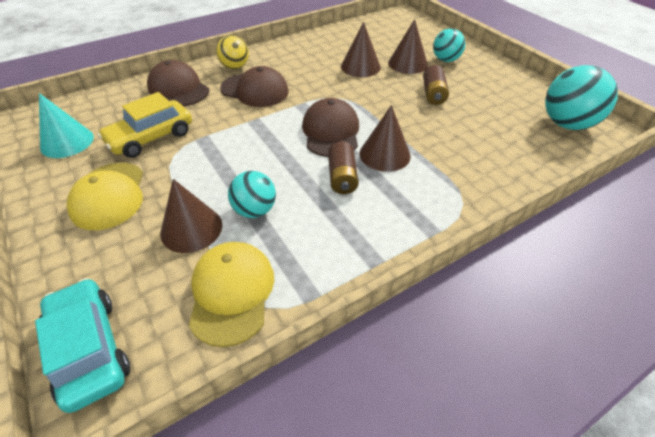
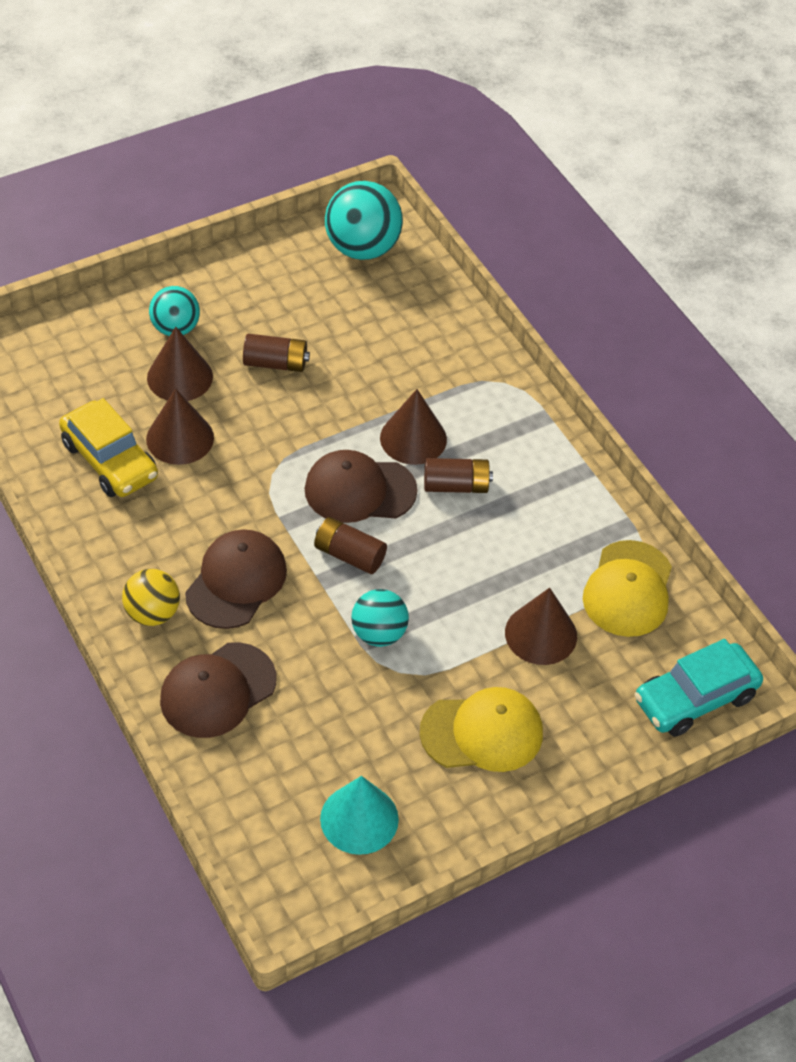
camera: 90 degrees left, 5 degrees up
(151, 137) = (356, 707): yellow car -> yellow car (110, 460)
(232, 293) = (628, 589): yellow cap -> yellow cap turned 75 degrees counterclockwise
(255, 210) = (511, 573): turquoise ball -> turquoise ball (379, 633)
(274, 130) = (349, 555): none -> brown battery

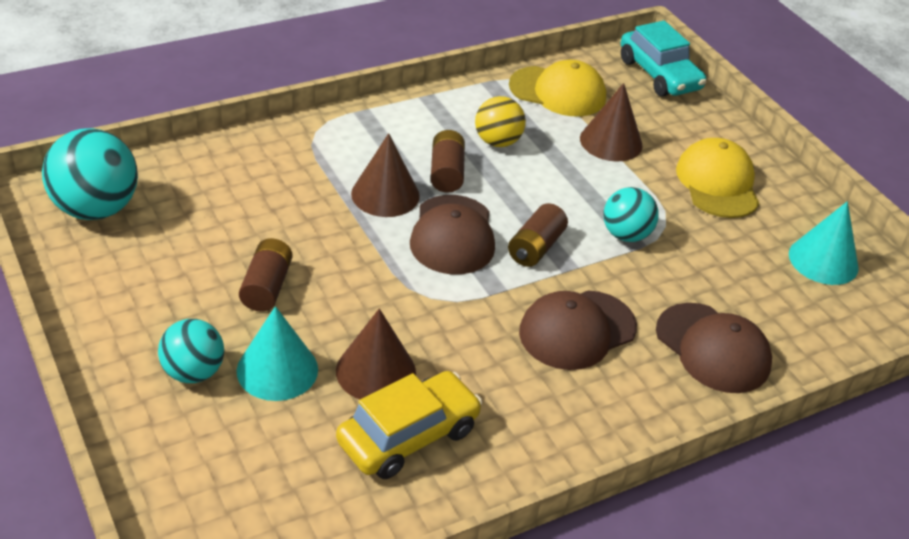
camera: 90 degrees left, 10 degrees down
(153, 613) = (626, 398): yellow ball -> yellow ball (497, 142)
(180, 377) = (277, 370): brown cone -> turquoise cone
(236, 581) = (577, 330): brown cap -> brown cap turned 60 degrees counterclockwise

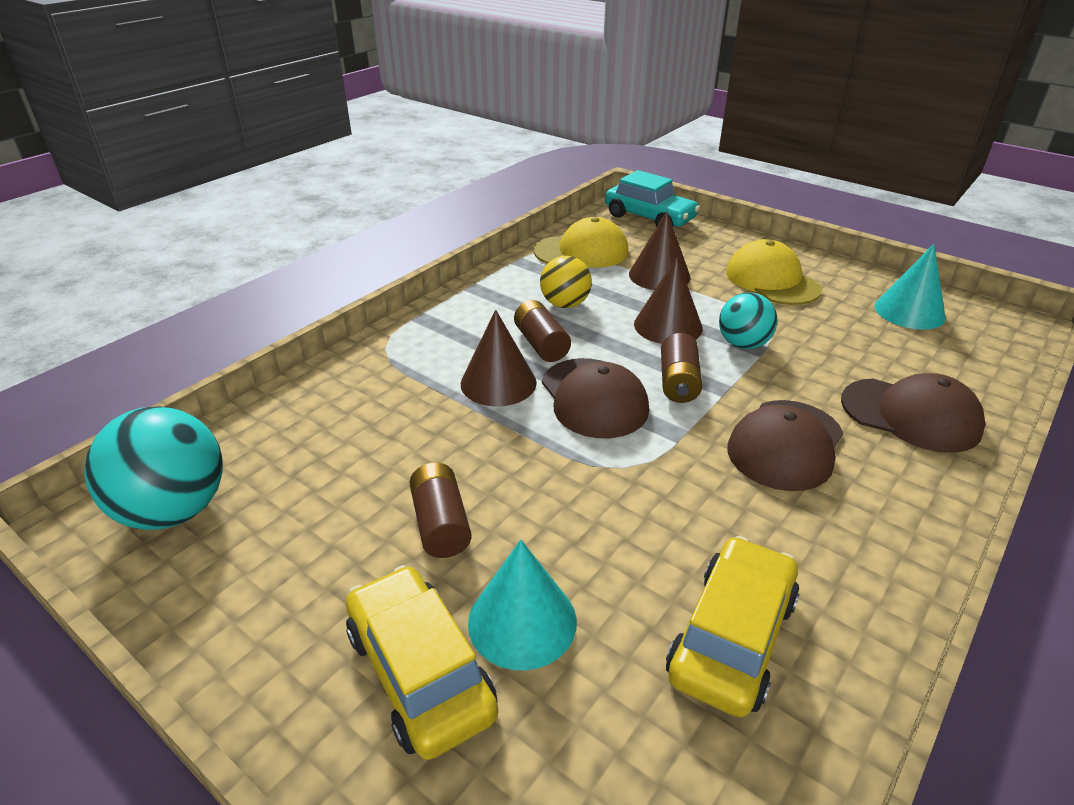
camera: 20 degrees left, 5 degrees down
(193, 372) = (420, 672): turquoise ball -> yellow car
(376, 371) = (633, 573): brown cone -> brown cone (668, 326)

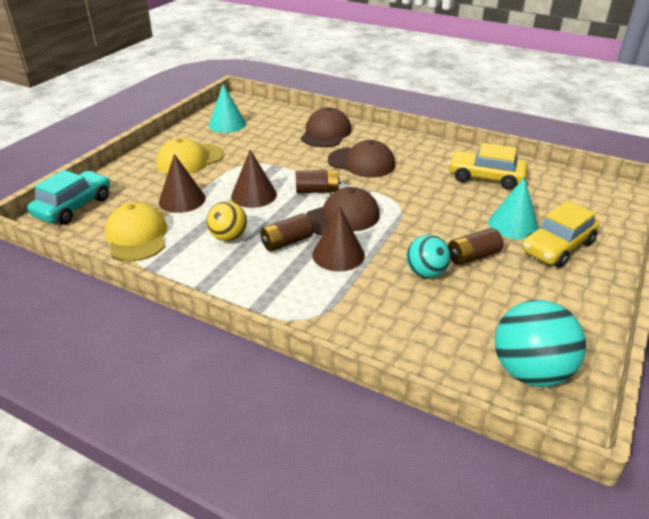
camera: 100 degrees left, 0 degrees up
(743, 344) = (271, 171): turquoise ball -> turquoise ball (426, 273)

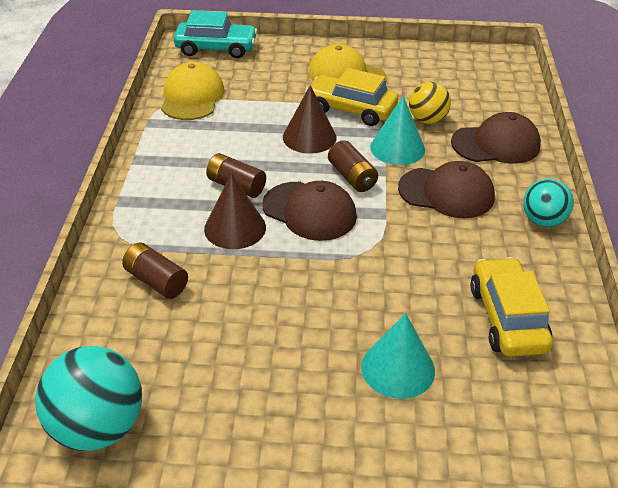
camera: 65 degrees right, 5 degrees up
(137, 236) = (192, 97): yellow cap -> yellow cap turned 45 degrees counterclockwise
(182, 200) = (268, 98): brown cone -> none
(227, 124) = (445, 70): turquoise cone -> turquoise cone (397, 148)
(228, 237) = (222, 147): yellow ball -> yellow ball (427, 120)
(361, 162) = (446, 193): brown cap -> brown cap turned 75 degrees counterclockwise
(426, 273) = (238, 304): turquoise ball -> turquoise ball (543, 220)
(472, 256) = (295, 339): brown battery -> brown battery (156, 281)
(557, 247) = (370, 426): yellow car -> yellow car (351, 109)

